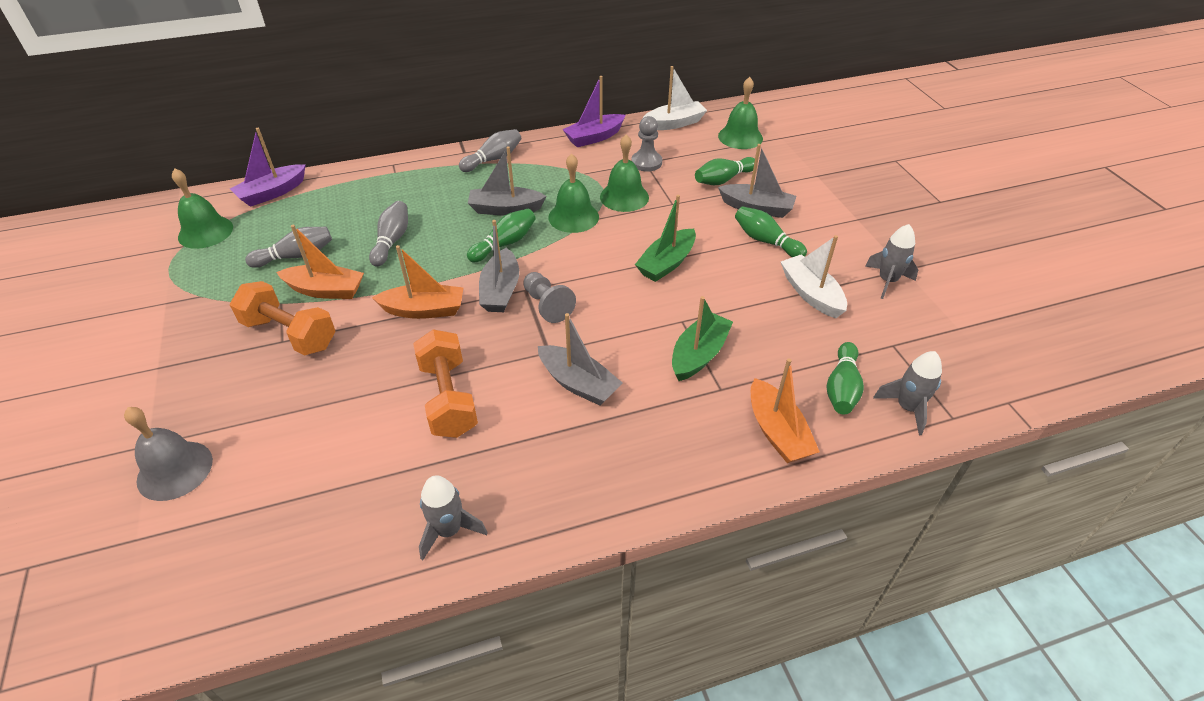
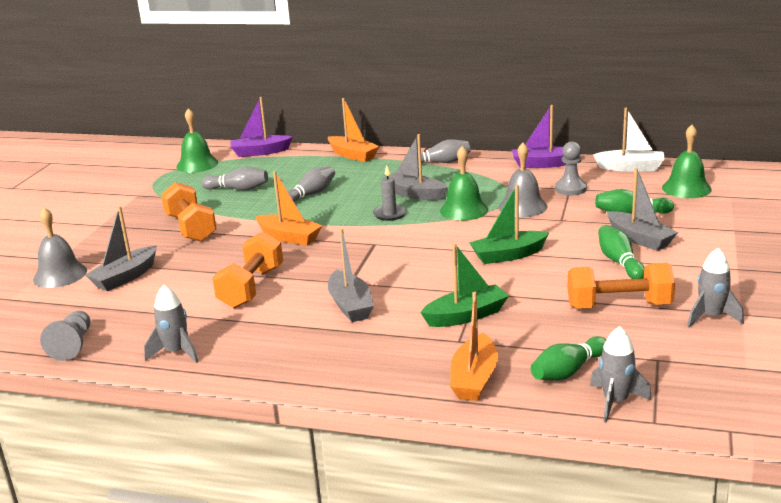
camera: 35 degrees right, 20 degrees down
(326, 290) = (237, 211): orange boat -> orange boat (353, 155)
(500, 291) = (355, 240): grey boat -> grey boat (125, 277)
(504, 244) = (390, 214): green bowling pin -> grey candle
(547, 305) = (380, 256): grey pawn -> grey pawn (73, 345)
(624, 197) = (522, 206): green bell -> grey bell
(811, 294) = (619, 306): white boat -> orange dumbbell

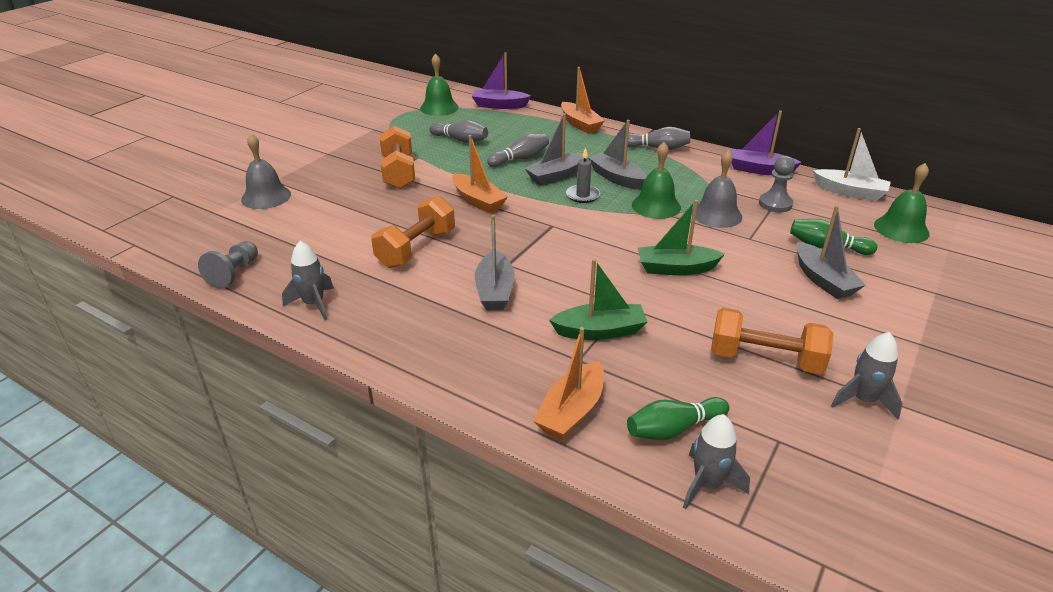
camera: 15 degrees right, 10 degrees up
(125, 277) = (316, 212): grey boat -> grey boat (556, 176)
(619, 262) = (789, 304): green bowling pin -> none

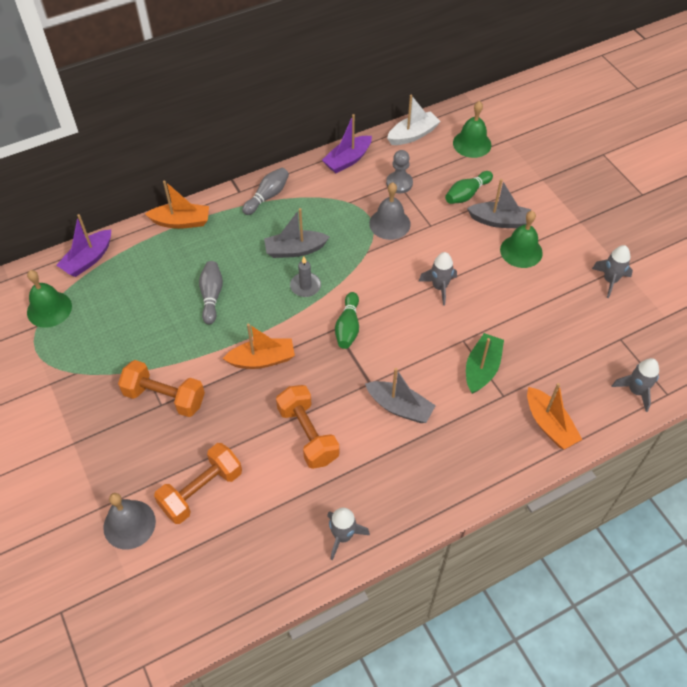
camera: 60 degrees left, 20 degrees up
(234, 273) = (257, 586): grey pawn -> none
(460, 140) = (138, 323): grey bowling pin -> none
(556, 176) = (261, 287): grey boat -> none
(656, 206) = (353, 250): green bell -> green bell (521, 251)
(673, 429) = (588, 381): green bowling pin -> green bowling pin (348, 327)
(676, 268) = (439, 287): green boat -> grey rocket
(765, 359) = (555, 301): orange dumbbell -> orange dumbbell (201, 491)

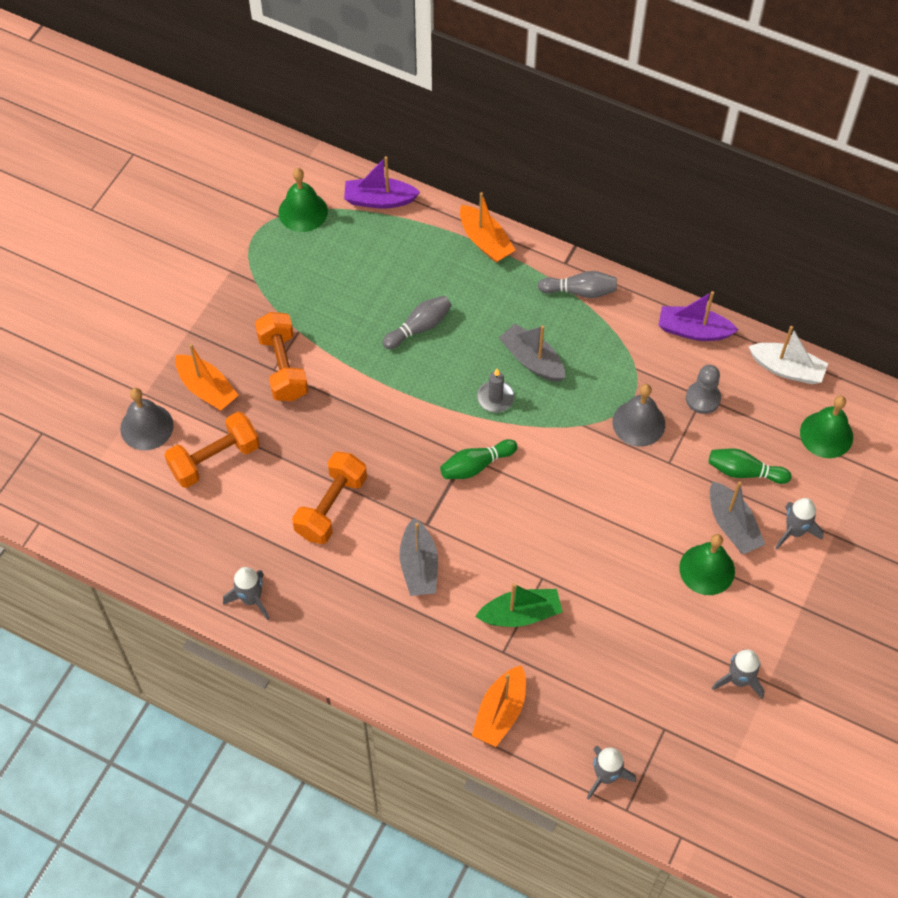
camera: 55 degrees right, 5 degrees up
(201, 491) = (215, 459): orange dumbbell -> orange dumbbell turned 45 degrees counterclockwise
(262, 360) = (382, 417): orange boat -> orange boat (207, 389)
(439, 287) = (592, 518): grey rocket -> grey rocket (794, 531)

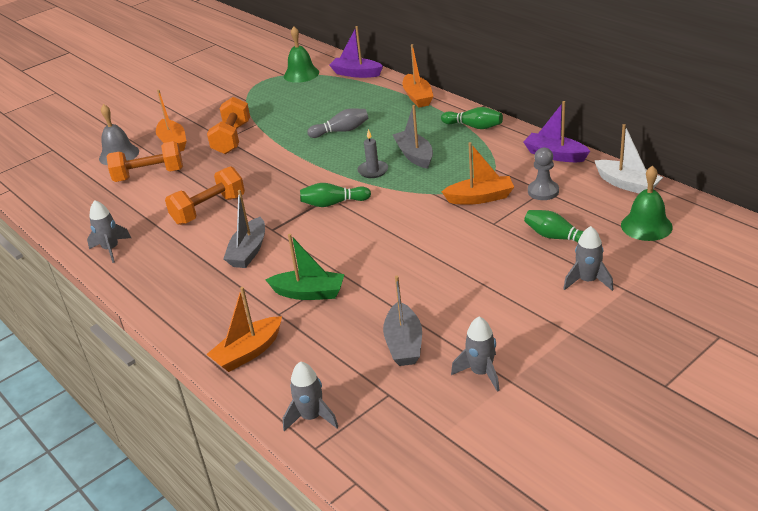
camera: 25 degrees right, 25 degrees down
(580, 291) = (474, 126): grey bowling pin -> green bowling pin
(638, 423) = (480, 198): grey bell -> orange boat
(707, 569) = (491, 292): green bell -> none
(732, 525) = (530, 268): grey boat -> grey boat (404, 344)

